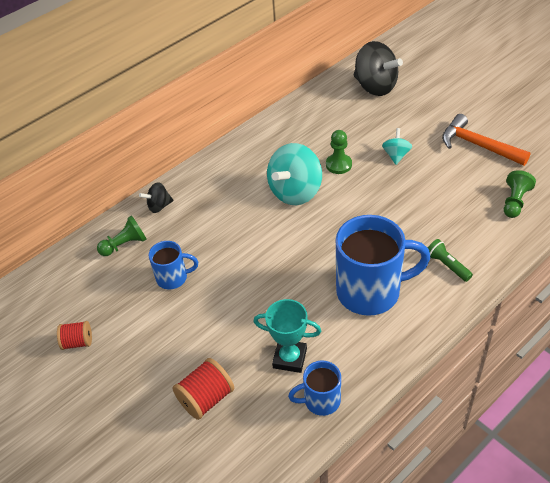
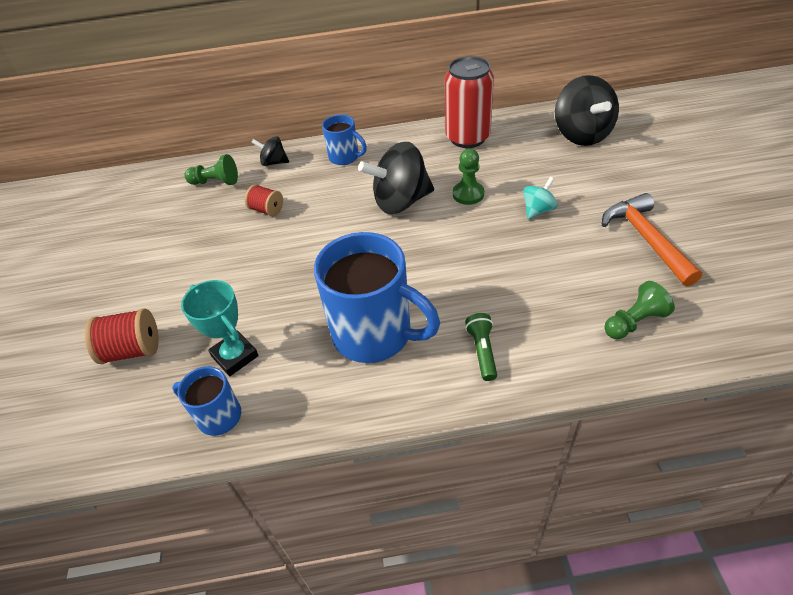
camera: 35 degrees right, 0 degrees up
(78, 342) = (100, 244): red spool -> red spool (267, 210)
(173, 278) = (221, 228): blue mug -> blue mug (345, 157)
(295, 192) = (400, 201): turquoise spinning top -> black spinning top
(296, 121) = (467, 137): none -> red can

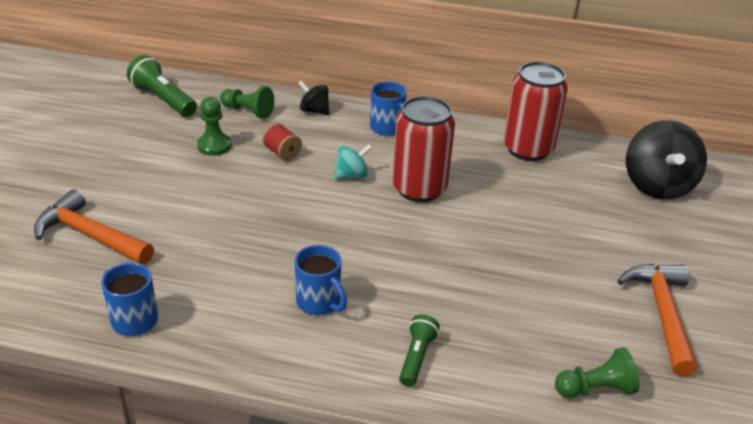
camera: 15 degrees right, 10 degrees down
(131, 196) = (163, 99): none -> green flashlight
(132, 350) = (91, 235): red spool -> orange hammer
(235, 356) = (178, 274): turquoise trophy -> none
(375, 334) = (319, 302): blue mug -> blue mug, size x0.51
(400, 201) = (419, 188): black spinning top -> red can
(468, 194) = (494, 204): green pawn -> green pawn (214, 146)
(538, 210) = (559, 245): turquoise spinning top -> turquoise spinning top (352, 175)

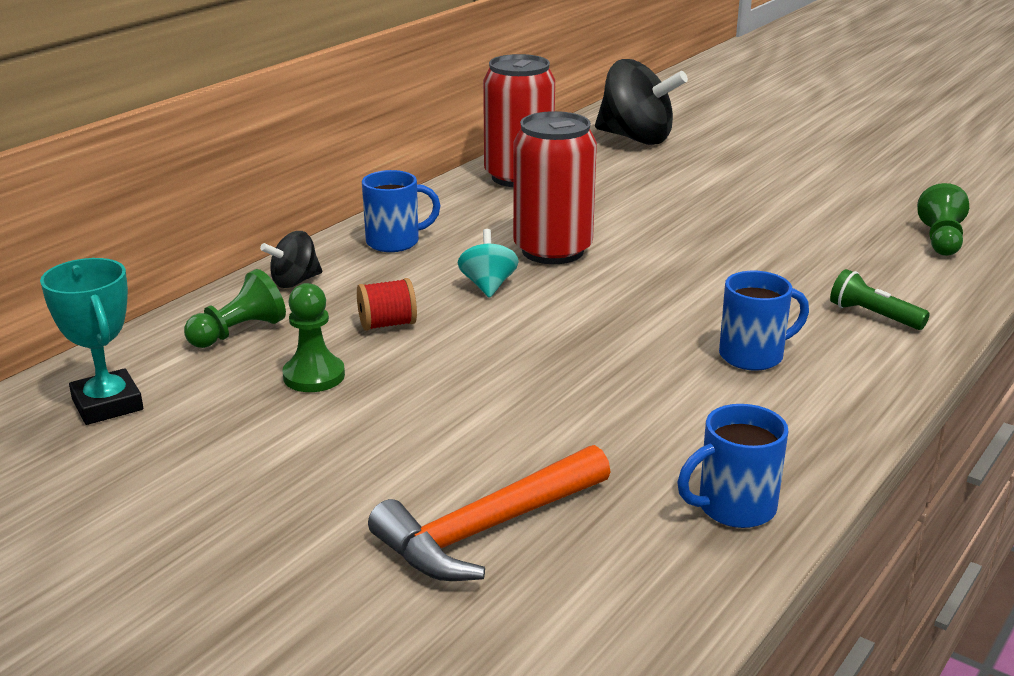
camera: 65 degrees left, 10 degrees down
(163, 99) = (107, 404): green flashlight -> turquoise trophy
(663, 314) = (842, 187): orange hammer -> none

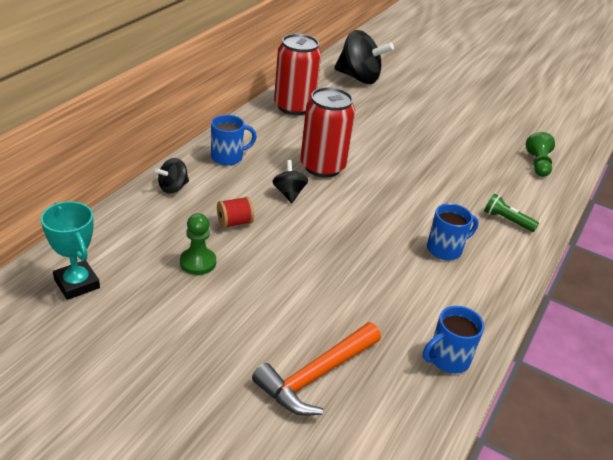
camera: 10 degrees left, 10 degrees up
(239, 332) = (146, 227): green pawn -> none
(488, 286) = (289, 193): turquoise spinning top -> black spinning top

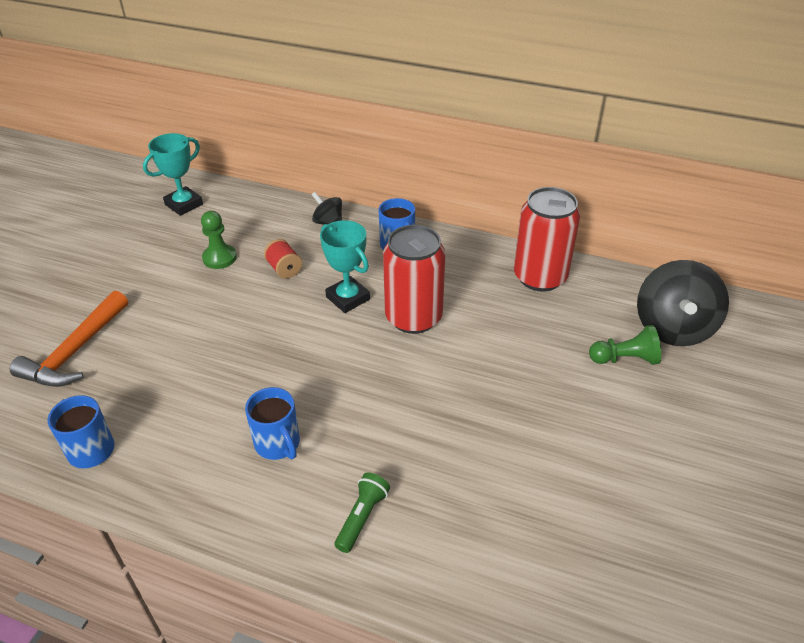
camera: 85 degrees right, 5 degrees up
(289, 193) = (348, 298): black spinning top -> turquoise trophy
(316, 375) = (75, 351): orange hammer -> orange hammer turned 105 degrees counterclockwise
(538, 164) = (547, 574): green pawn -> green pawn (625, 359)

